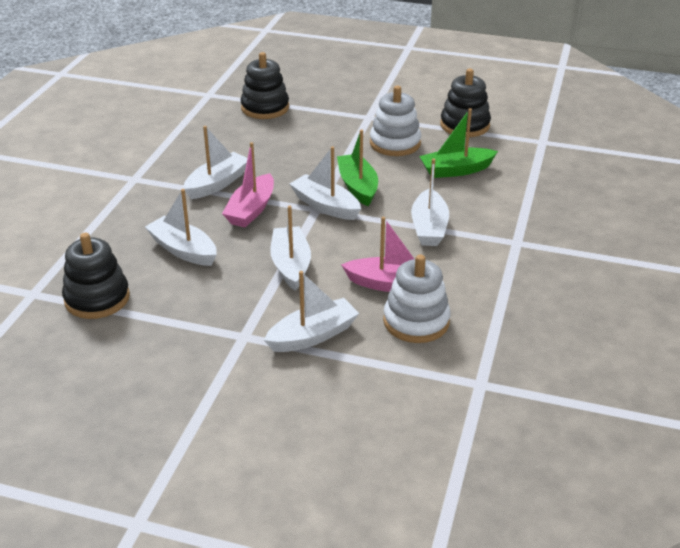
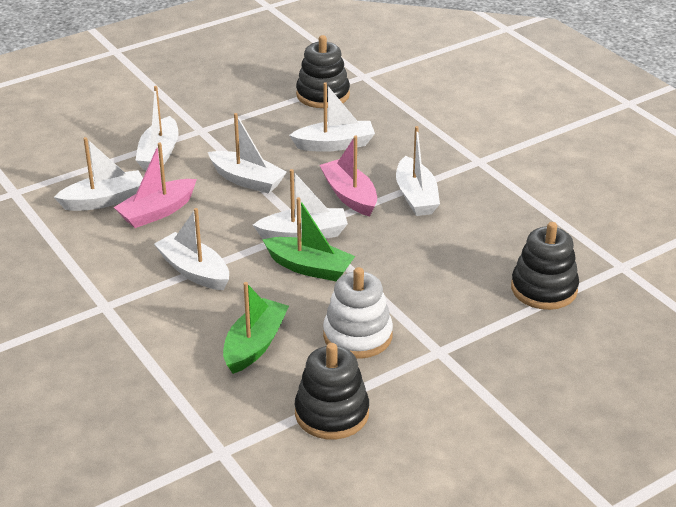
camera: 130 degrees right, 0 degrees up
(416, 321) = (104, 200): white stacking toy -> white boat

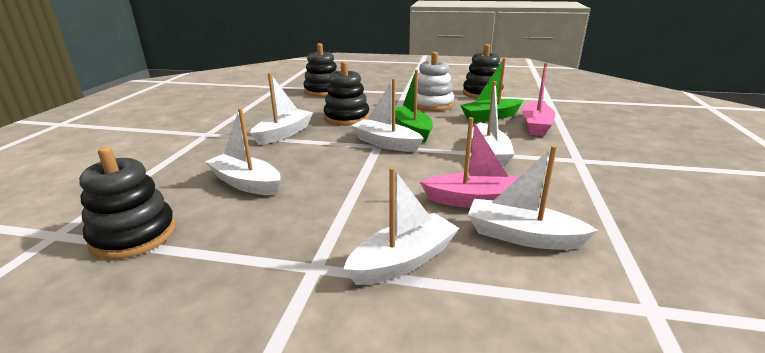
camera: 135 degrees left, 10 degrees down
(247, 180) = (362, 190): white boat -> none
(349, 195) = (316, 149): pink boat -> pink boat (536, 126)
(406, 251) = (346, 118): none -> black stacking toy

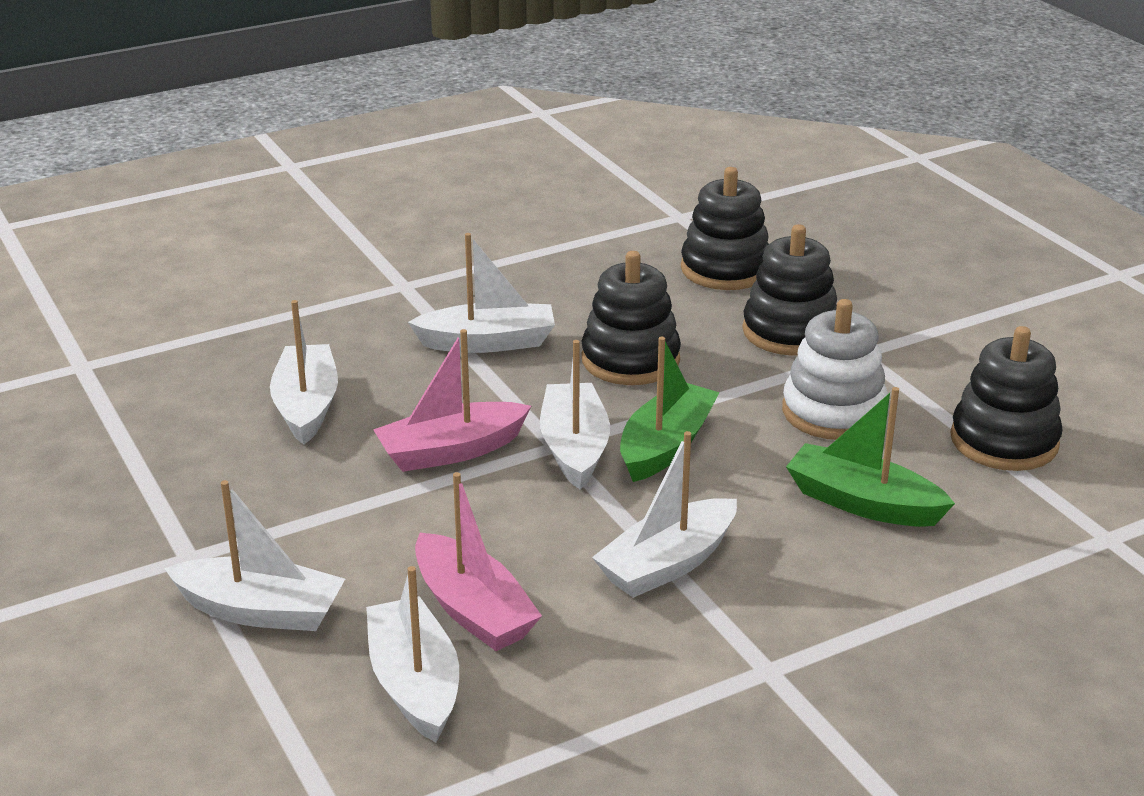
camera: 50 degrees right, 5 degrees up
(134, 235) = (126, 410): black stacking toy -> black stacking toy (790, 332)
(536, 126) = (888, 573): pink boat -> pink boat (451, 451)

